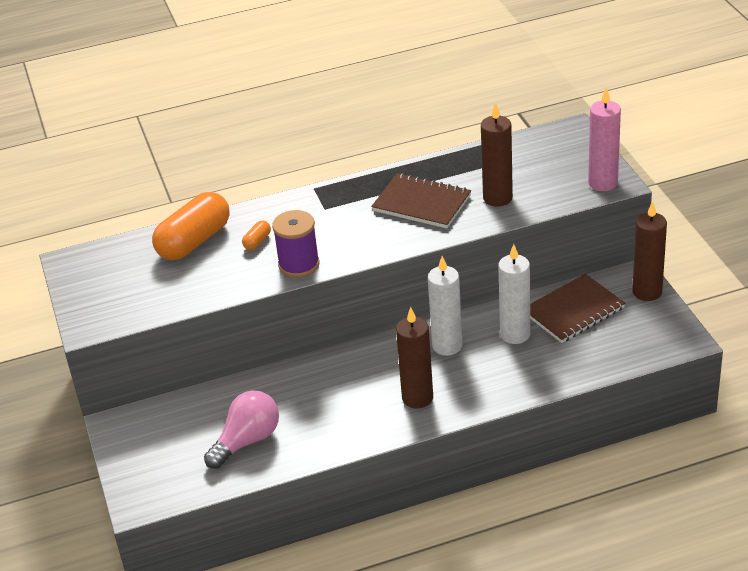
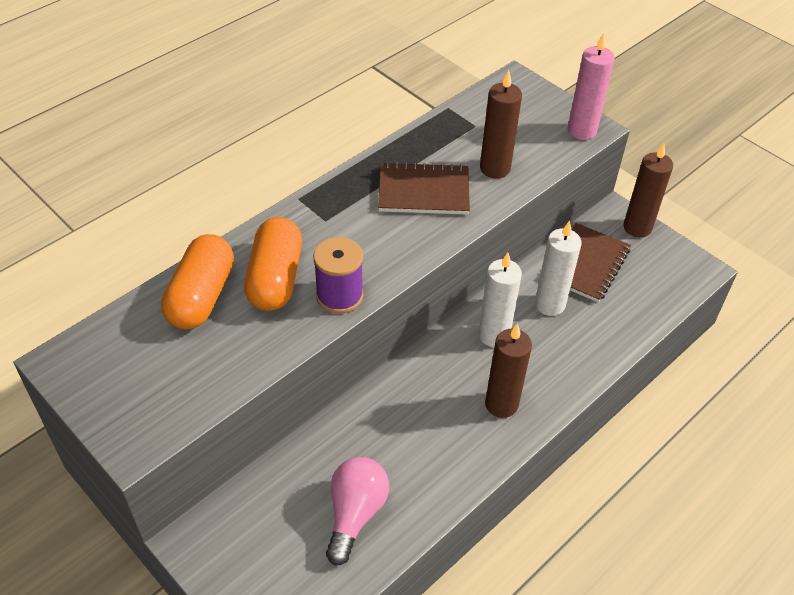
camera: 30 degrees left, 10 degrees up
(257, 241) = (275, 278): orange capsule -> orange capsule, size x2.41

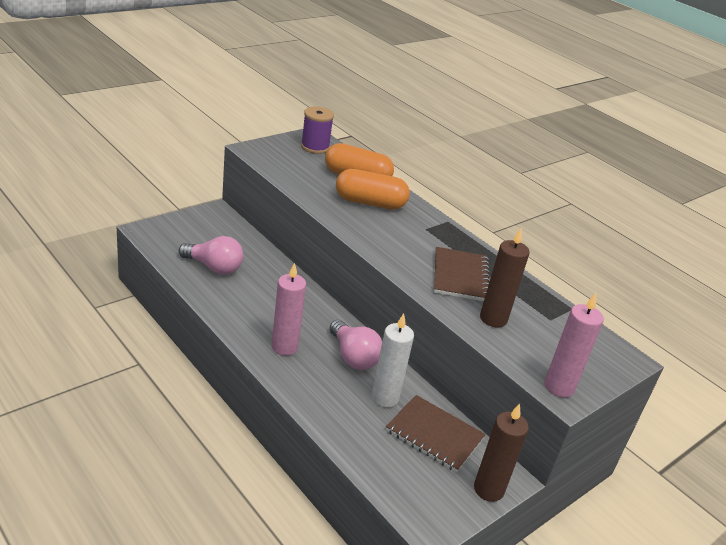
camera: 90 degrees right, 15 degrees down
(339, 296) = (352, 224): purple spool -> purple spool (315, 147)
(494, 335) = (353, 357): white candle -> pink light bulb
(501, 404) = (284, 347): brown candle -> pink candle

